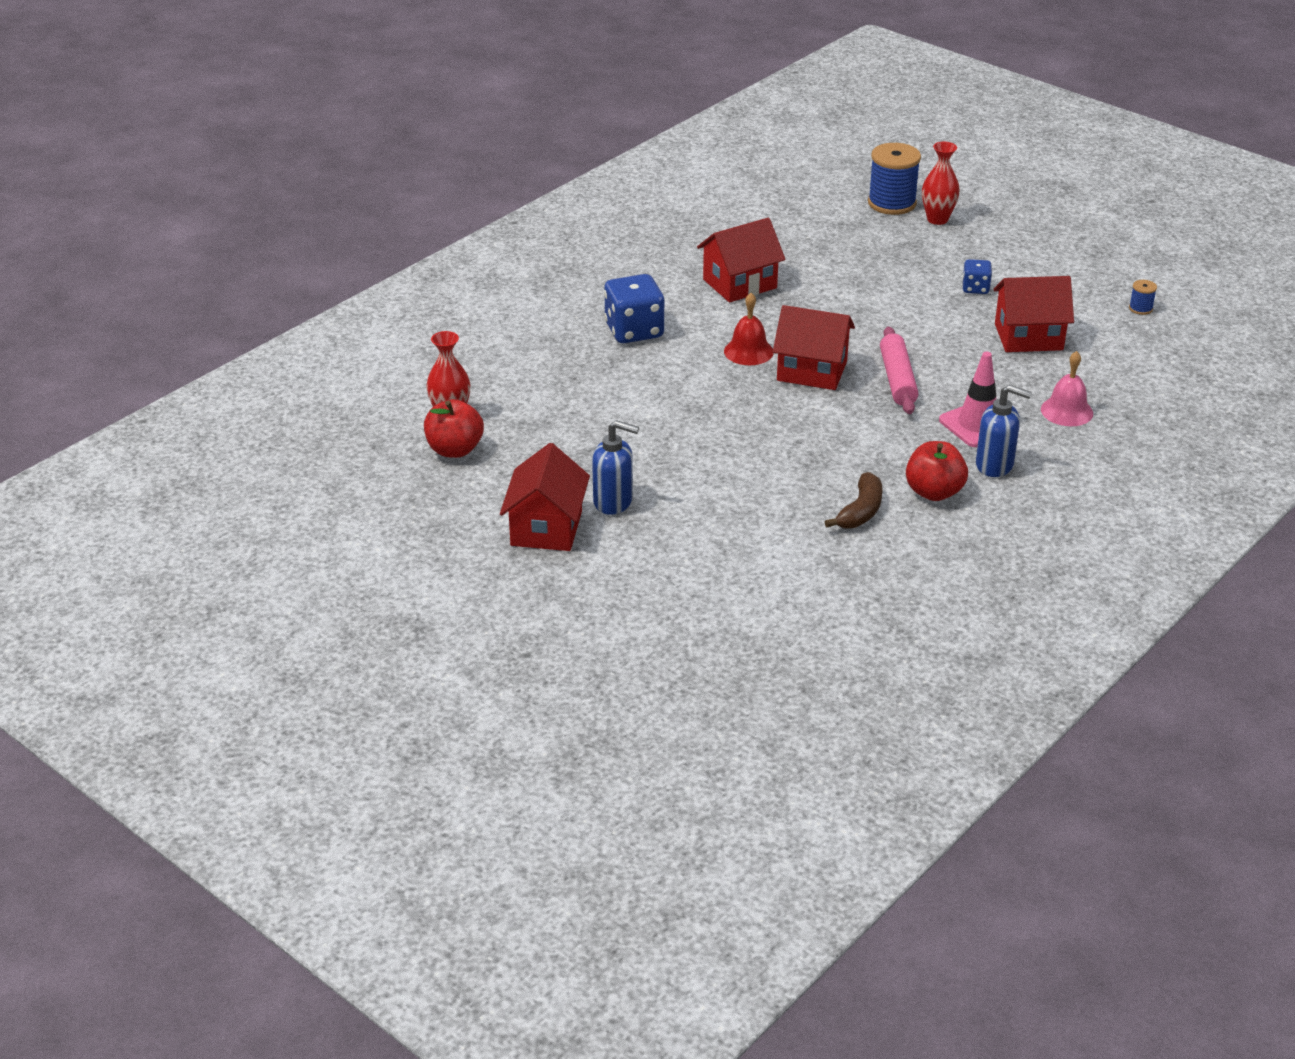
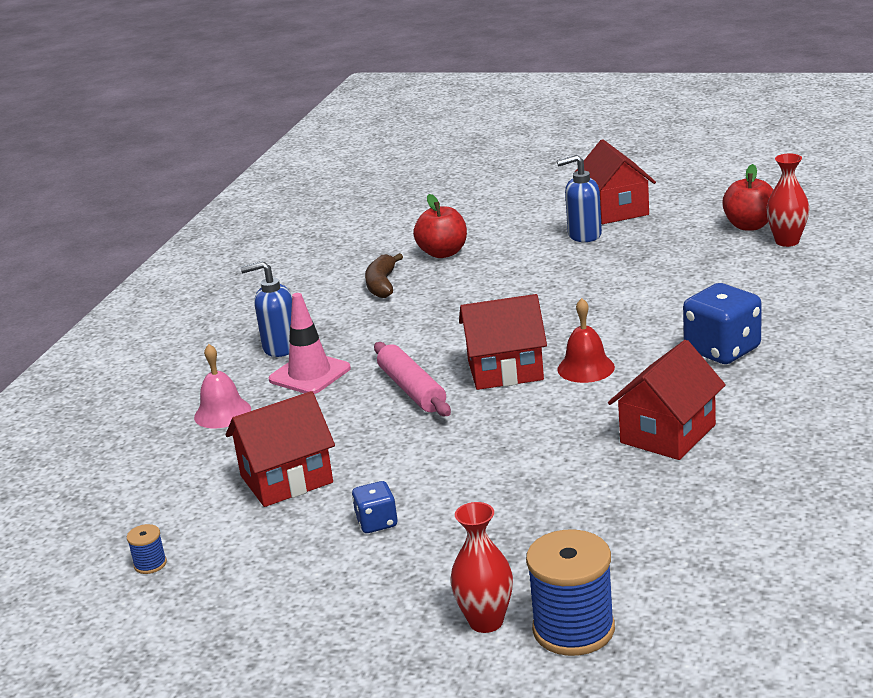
camera: 160 degrees right, 10 degrees down
(934, 492) = (327, 313): red apple -> red apple (443, 253)

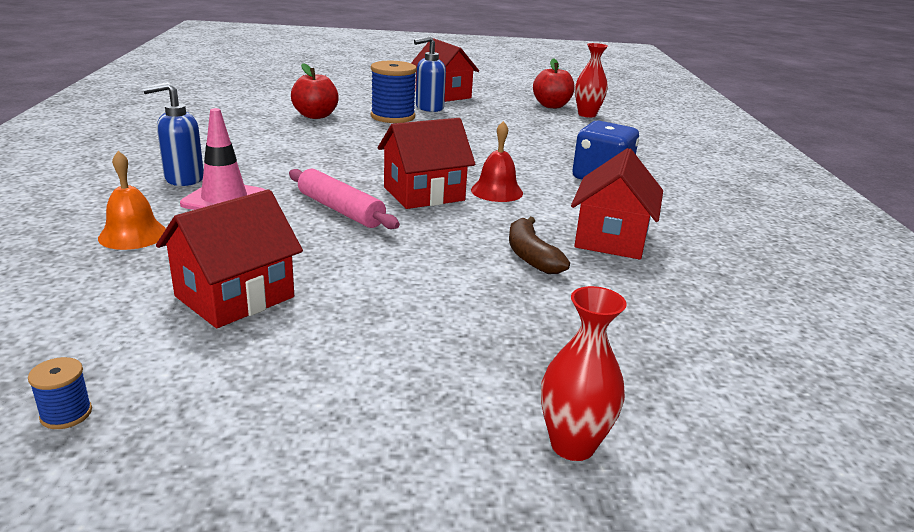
camera: 25 degrees left, 0 degrees up
(222, 413) = (133, 235): pink bell -> orange bell
(377, 522) = (368, 336): blue dice -> none
(382, 285) = (269, 135): brown banana -> brown banana (531, 256)
(573, 629) = (681, 443): blue spool -> blue spool (393, 116)

